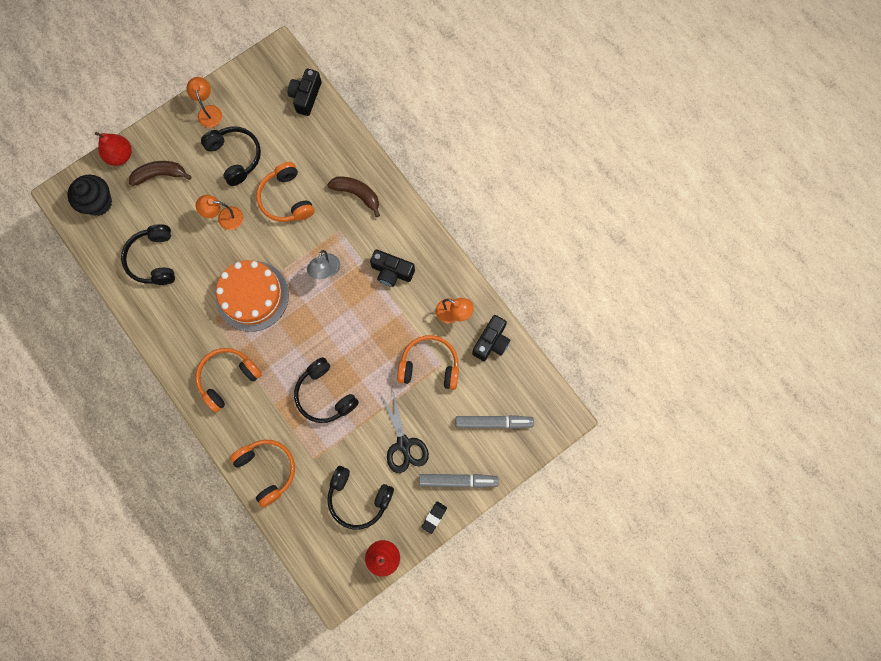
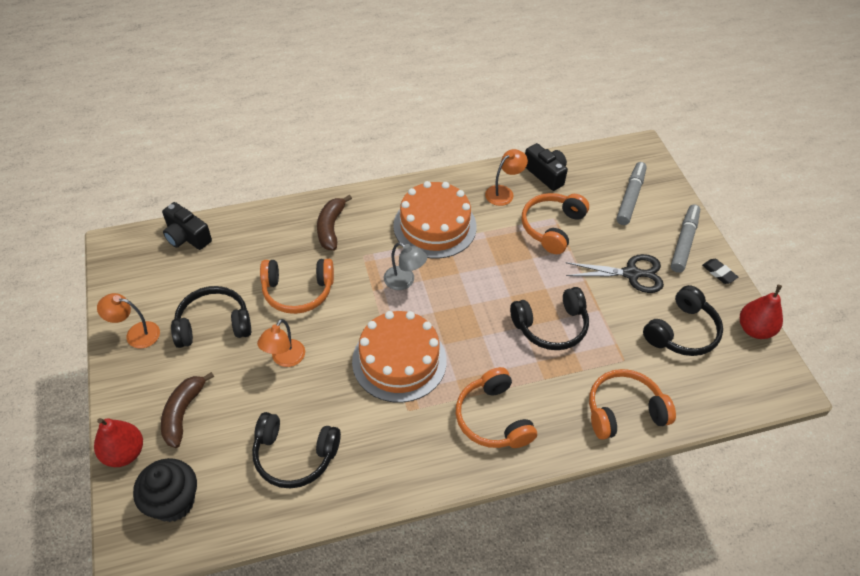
camera: 70 degrees left, 25 degrees down
(357, 194) = (331, 228): brown banana -> brown banana turned 45 degrees counterclockwise
(392, 272) = (434, 226): black camera -> orange cake

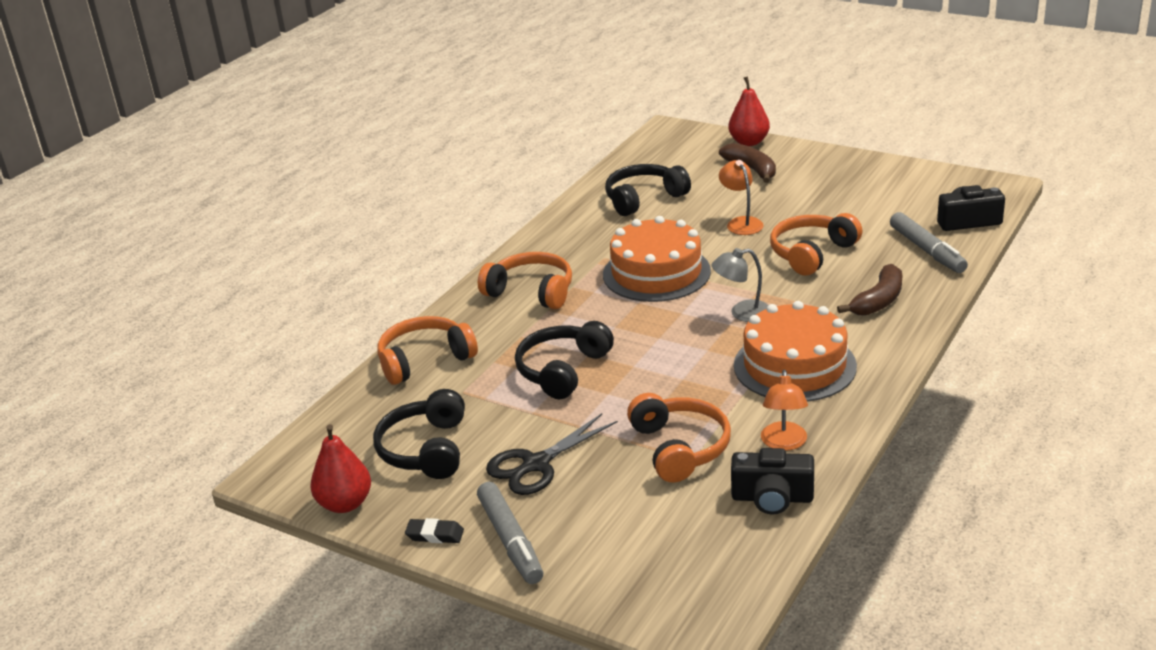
camera: 140 degrees right, 20 degrees down
(136, 334) = (865, 171): orange lamp -> none
(173, 502) = (680, 149): black cupcake -> none
(213, 324) = (828, 204): black headphones -> none
(331, 228) = (878, 301): brown banana -> brown banana turned 75 degrees clockwise
(624, 411) = (424, 360): orange headphones -> orange headphones turned 150 degrees counterclockwise
(630, 197) = (636, 547): grey marker -> grey marker (927, 250)

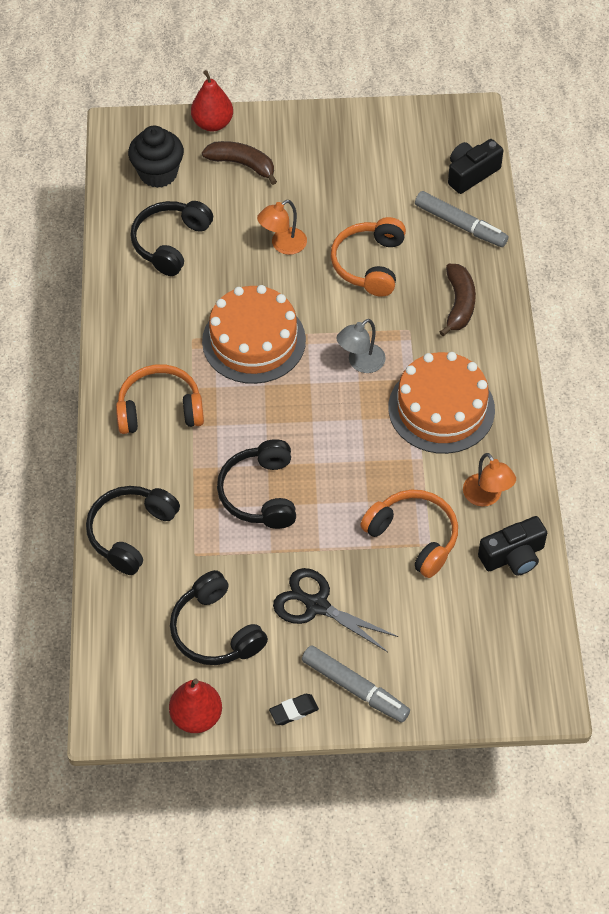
camera: 35 degrees left, 25 degrees up
(424, 360) = (131, 533): orange headphones -> black headphones
(535, 464) = (316, 605): black scissors -> black scissors turned 105 degrees clockwise
(674, 159) = (158, 173): none -> black cupcake
(741, 223) = (283, 245): orange lamp -> orange lamp turned 75 degrees counterclockwise

